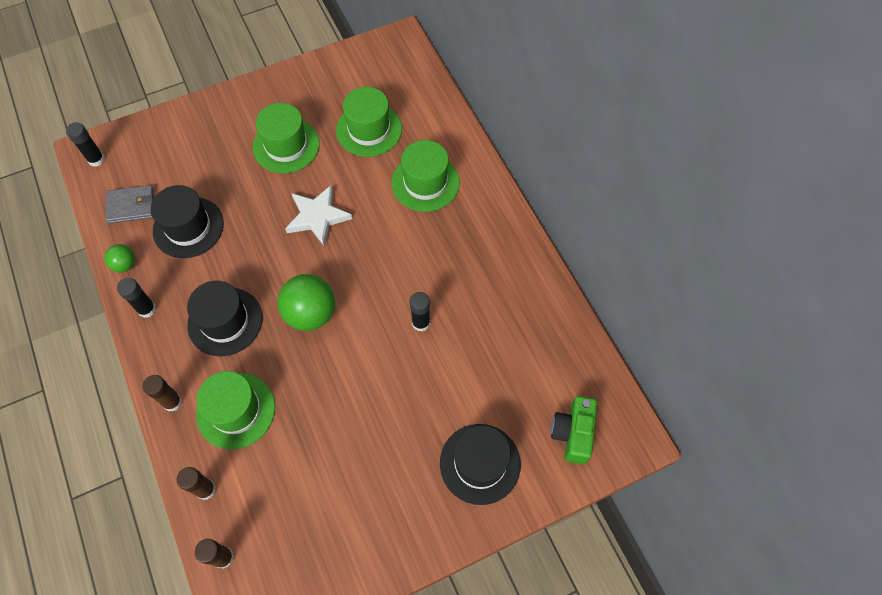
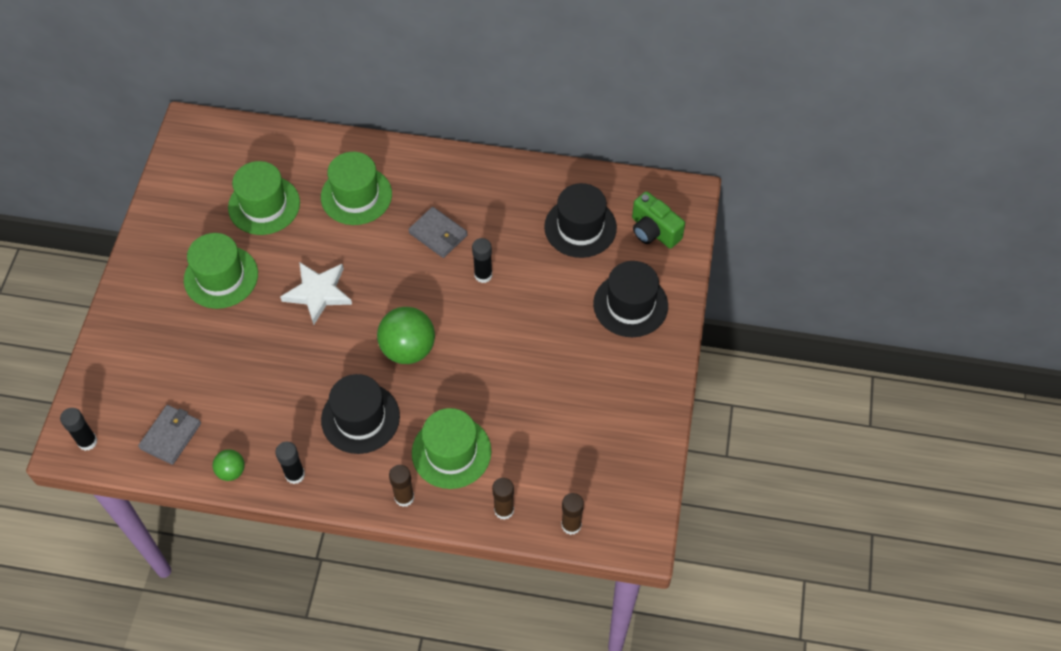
camera: 55 degrees left, 5 degrees down
(188, 227) = (237, 399): black hat -> black hat (580, 227)
(434, 263) = (438, 234): none -> grey wallet

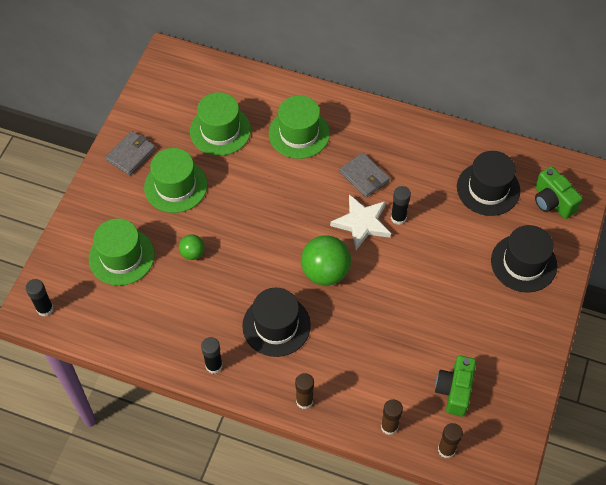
camera: 10 degrees right, 0 degrees up
(170, 436) = (114, 315): grey wallet -> grey wallet (131, 154)
(231, 471) = (161, 354): green ball -> green ball (192, 253)
(318, 293) = (255, 212): white star -> white star (362, 223)
(451, 452) = (350, 368): green hat -> green hat (121, 256)
(571, 458) = (454, 390): none -> green camera

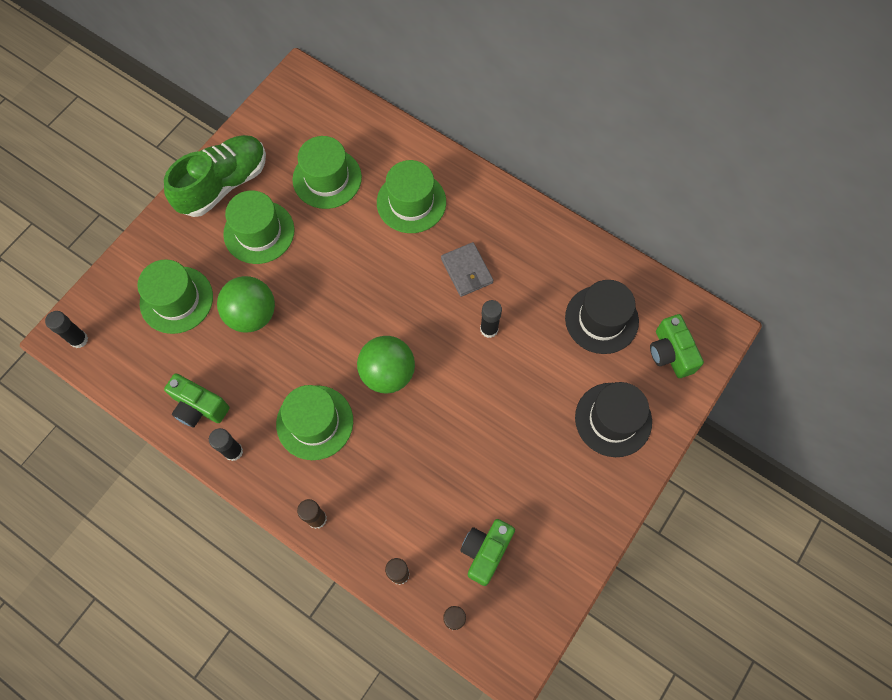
camera: 15 degrees right, 10 degrees up
(131, 154) = (223, 184): grey wallet -> green shoe
(171, 338) = (199, 407): none -> green camera
(192, 253) = (252, 315): green ball -> green ball, size x1.92
(276, 325) = (315, 422): black hat -> green hat
(362, 223) = (446, 325): white star -> none

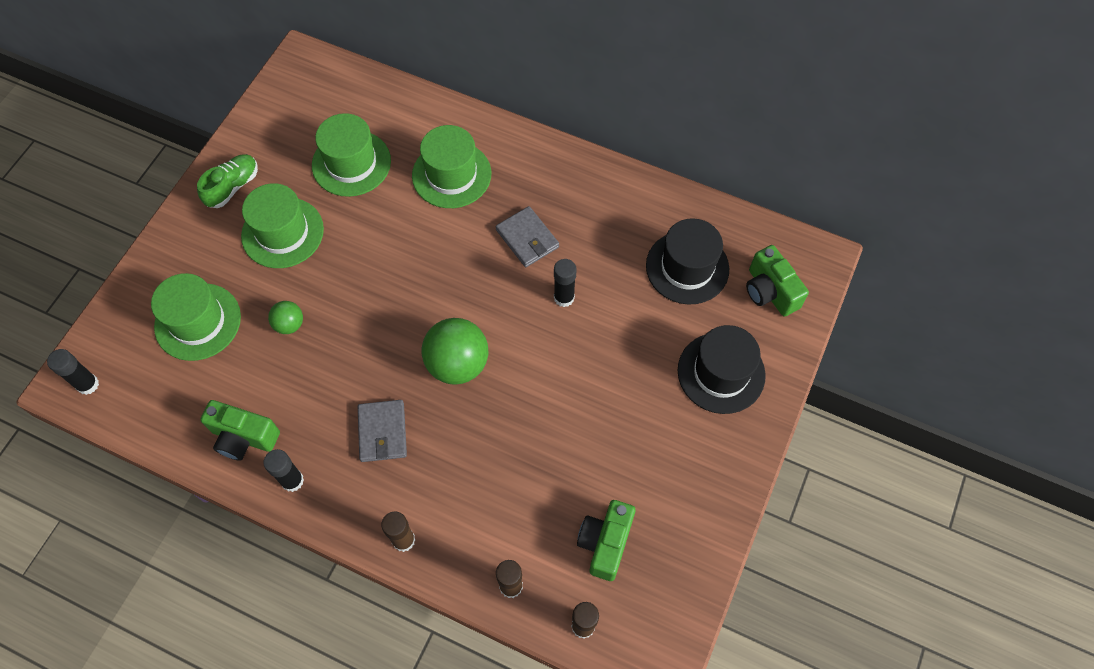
camera: 10 degrees left, 5 degrees down
(223, 184) = (233, 187): green shoe -> green shoe, size x0.55
(252, 315) = (289, 324): green ball -> green ball, size x0.52
(315, 422) = (382, 432): green hat -> grey wallet

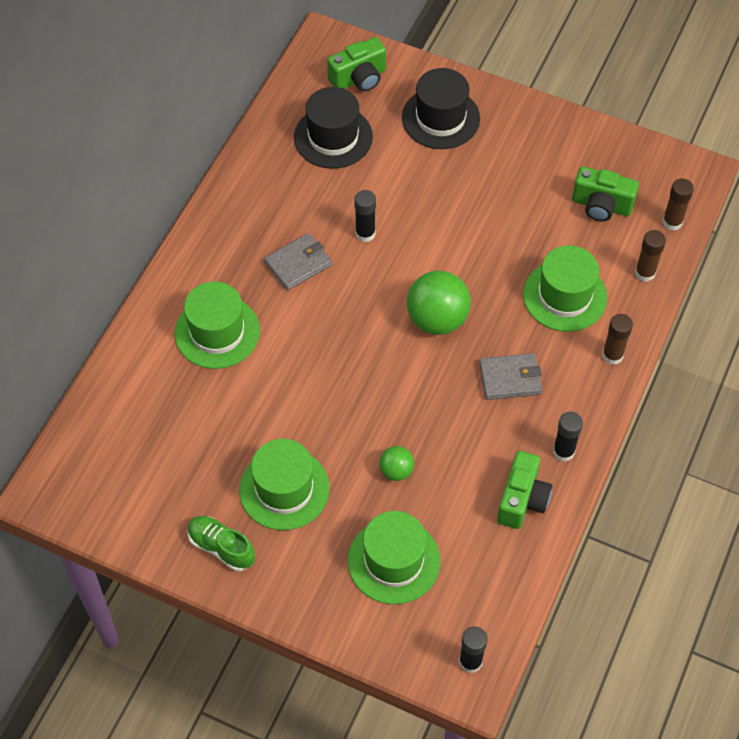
camera: 90 degrees left, 5 degrees down
(351, 163) = (196, 428): green hat -> green hat (564, 296)

